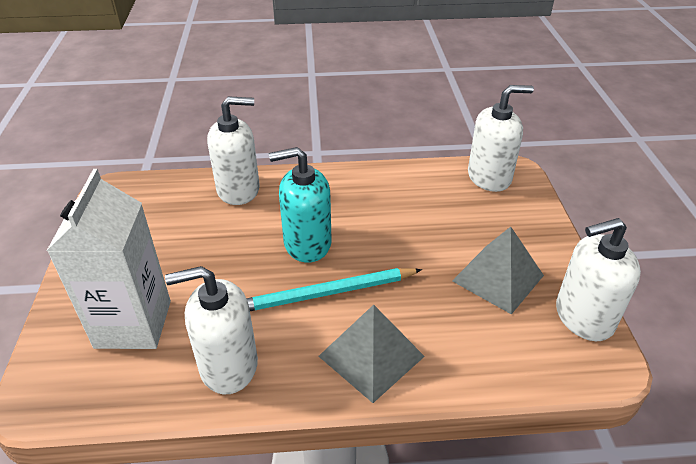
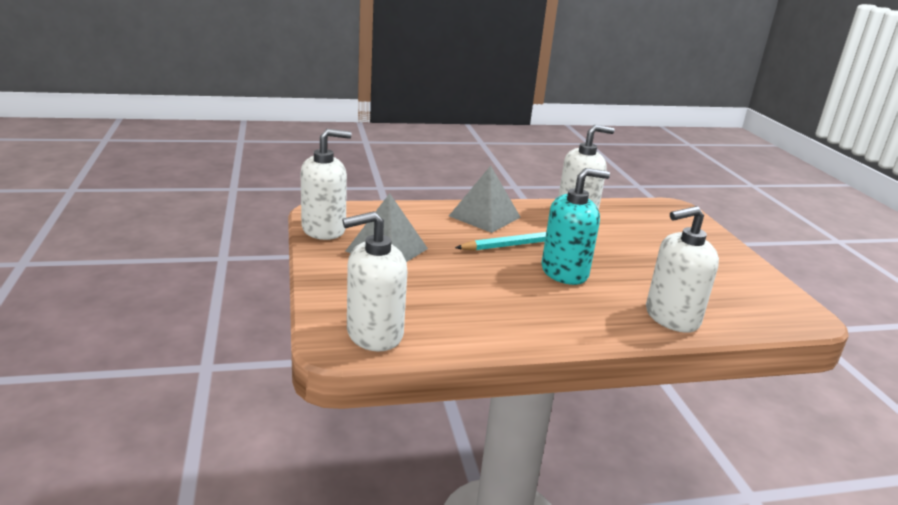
camera: 170 degrees right, 15 degrees down
(133, 324) = (658, 231): white carton -> none

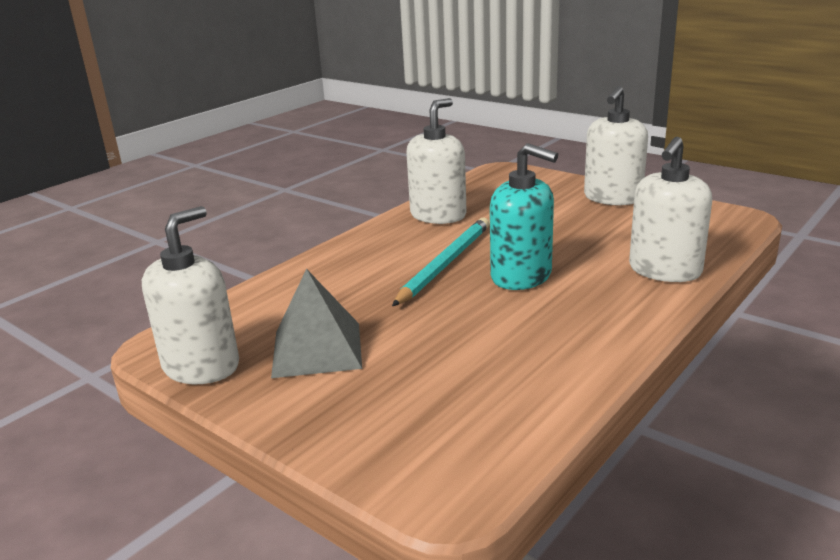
camera: 35 degrees left, 0 degrees up
(374, 334) = (465, 455): white soap dispenser -> white soap dispenser (612, 198)
(484, 216) = (358, 258): grey pyramid -> none
(564, 272) = (521, 276): turquoise soap dispenser -> turquoise soap dispenser turned 90 degrees clockwise

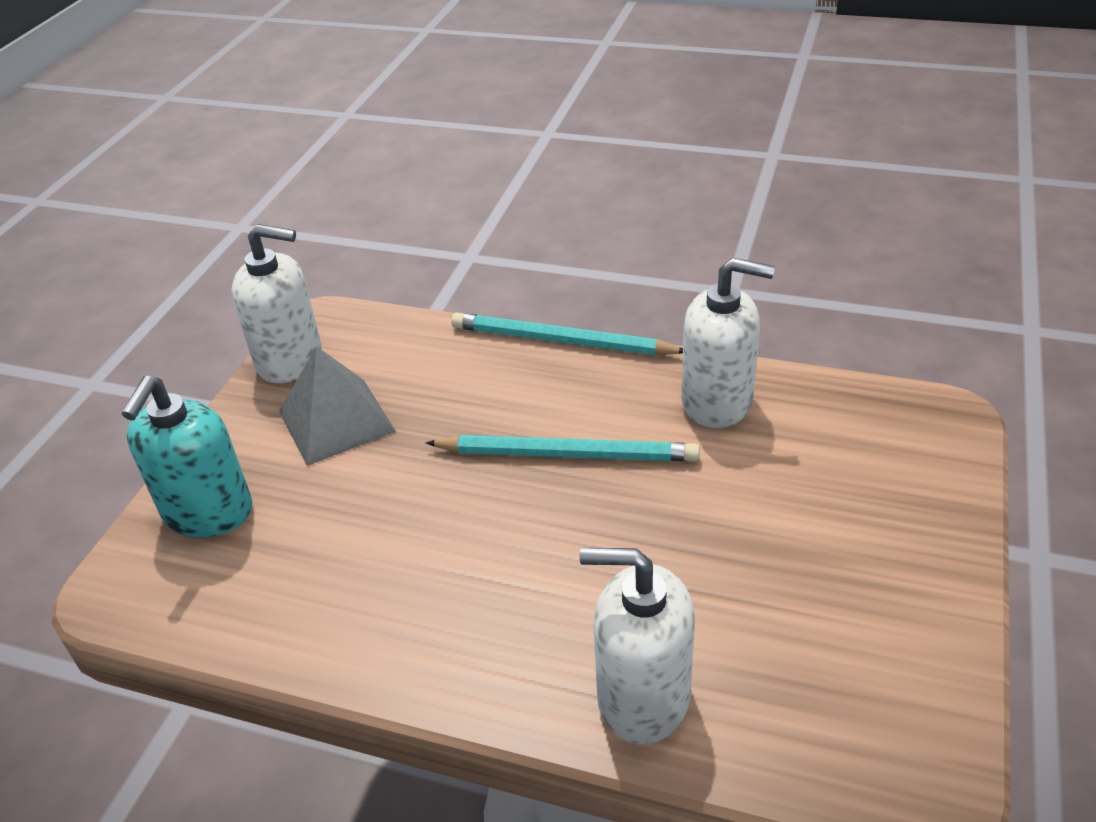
camera: 70 degrees right, 15 degrees up
(325, 250) = (561, 341): none -> turquoise pencil
(521, 276) = (559, 536): turquoise soap dispenser -> turquoise soap dispenser (208, 512)
(612, 198) = (910, 582): white soap dispenser -> none

